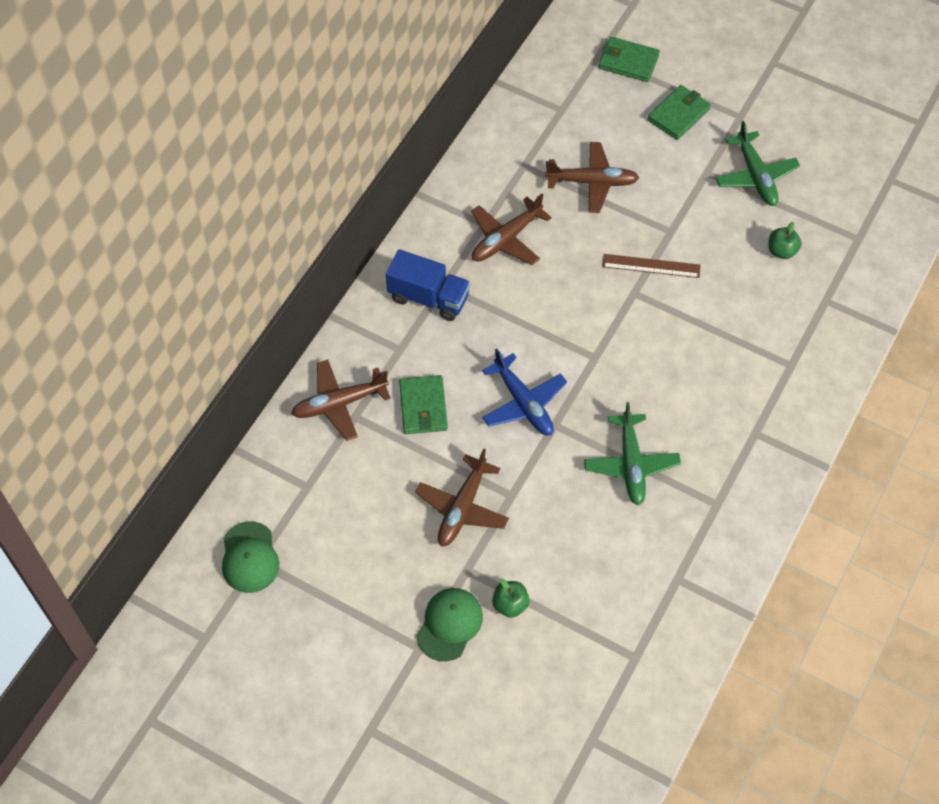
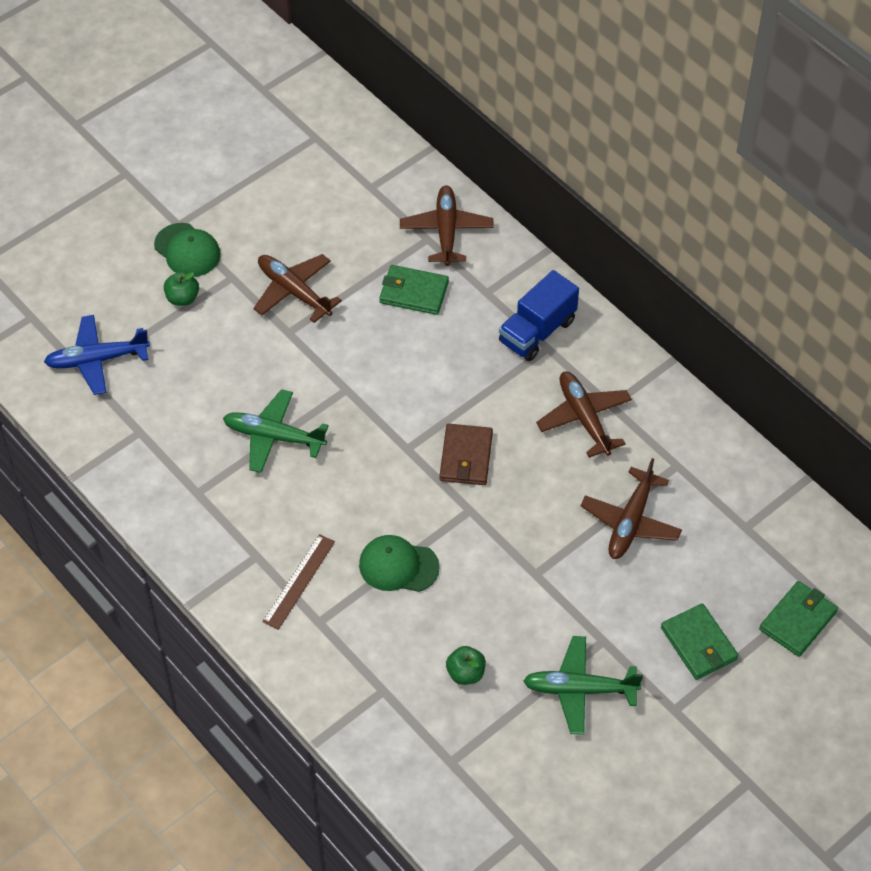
camera: 110 degrees right, 5 degrees down
(249, 557) = (321, 133): green cap -> green cap (398, 566)
(523, 403) = (381, 372): blue plane -> blue plane (97, 360)
(583, 311) = (466, 457): none -> brown wallet
(651, 266) = (497, 538): brown ruler -> brown ruler (298, 581)

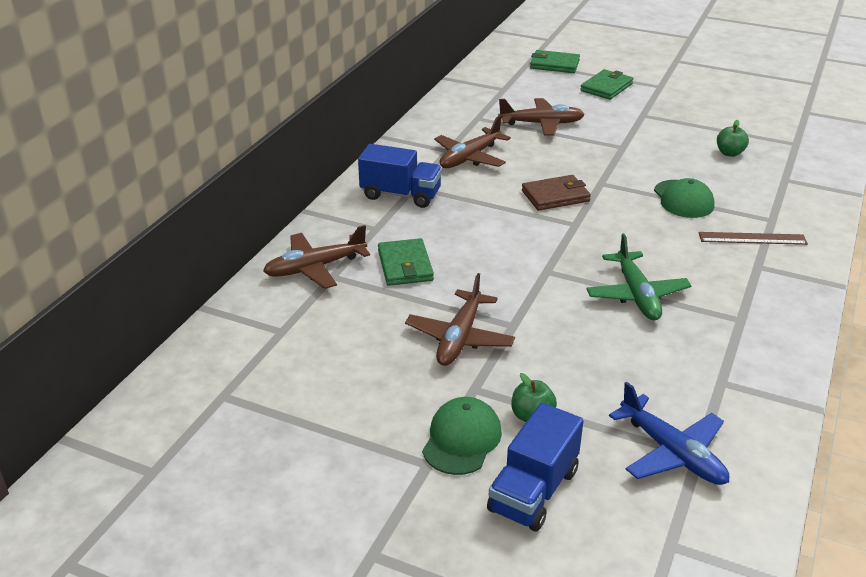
camera: 115 degrees left, 20 degrees down
(118, 269) = (533, 491): none -> blue truck
(579, 689) = (687, 115): green plane -> none

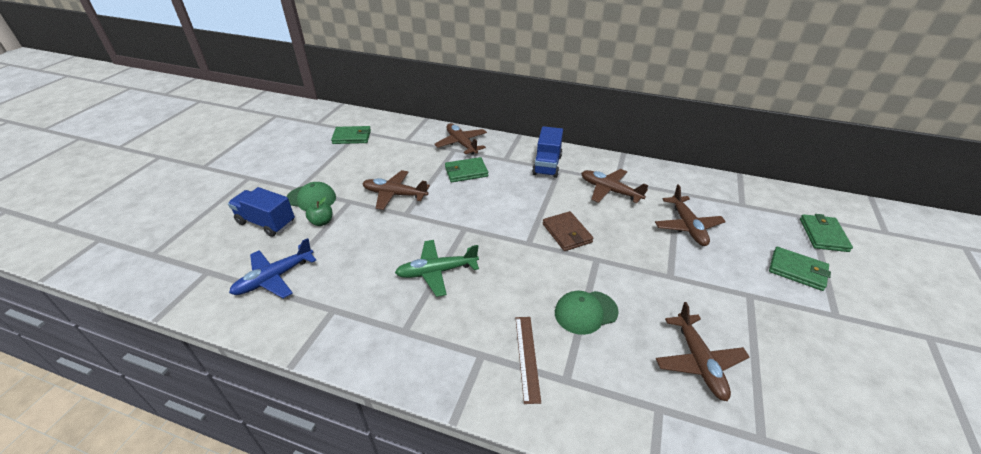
camera: 85 degrees right, 5 degrees up
(243, 406) = (352, 137): none -> green wallet
(729, 153) = (698, 362): green apple -> brown plane

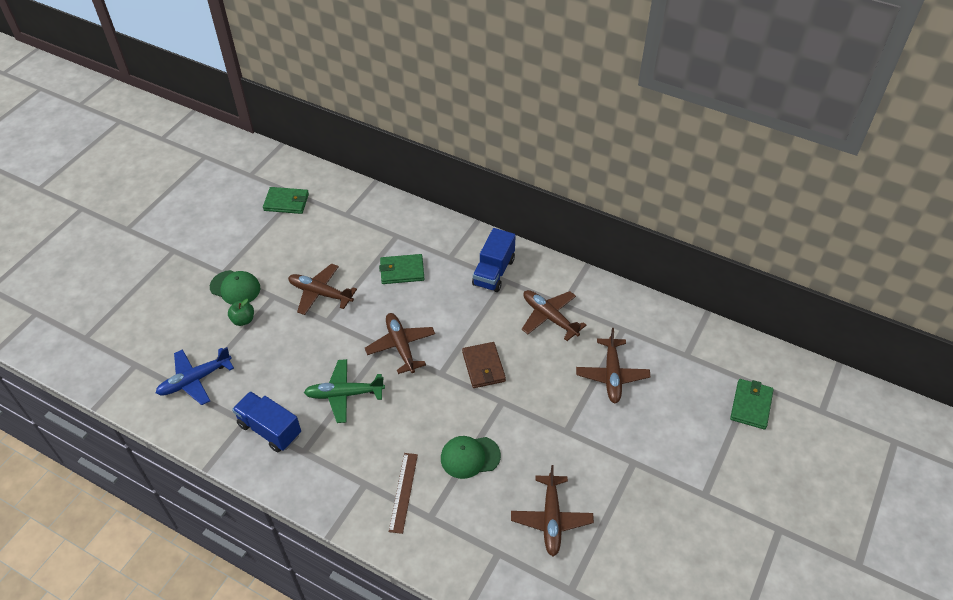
camera: 10 degrees right, 10 degrees up
(266, 223) = (189, 314): blue truck -> blue truck (270, 429)
(461, 143) = (407, 227): brown plane -> brown plane (401, 346)
(797, 270) = (697, 443): green wallet -> none

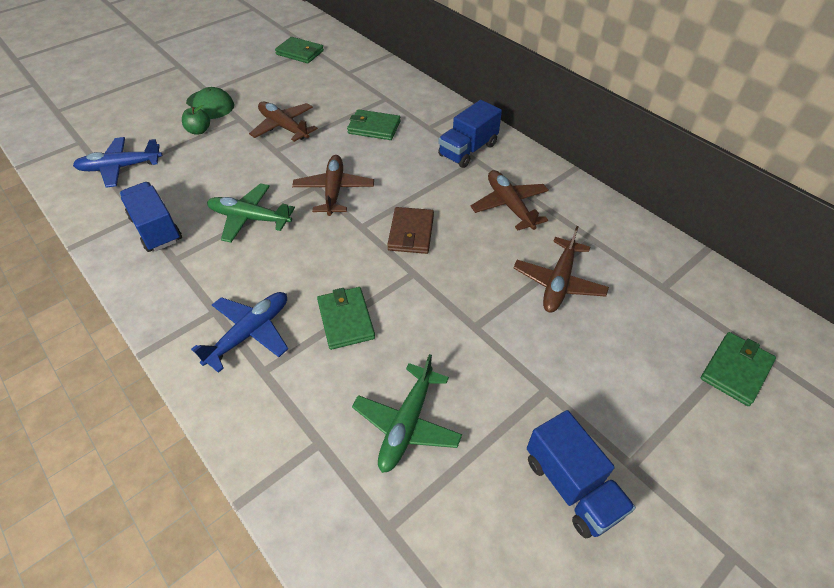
camera: 20 degrees right, 0 degrees up
(403, 492) = (250, 333): brown ruler -> blue plane
(470, 457) = (345, 320): green cap -> green wallet
(551, 519) = (407, 424): brown plane -> green plane
(673, 522) = (571, 486): none -> blue truck

